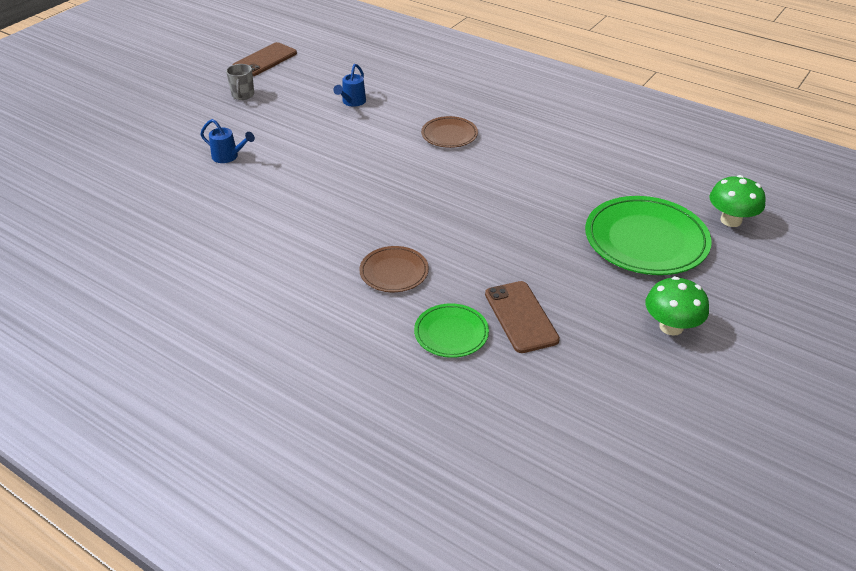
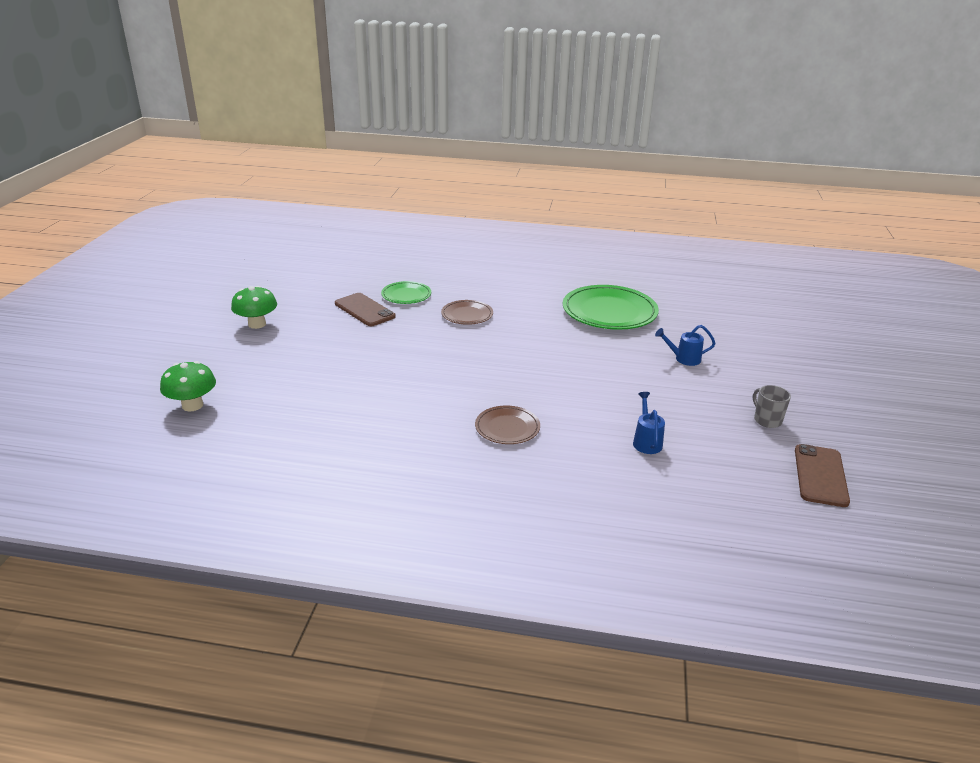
camera: 155 degrees right, 10 degrees down
(646, 240) = (276, 372): green plate -> green plate (609, 312)

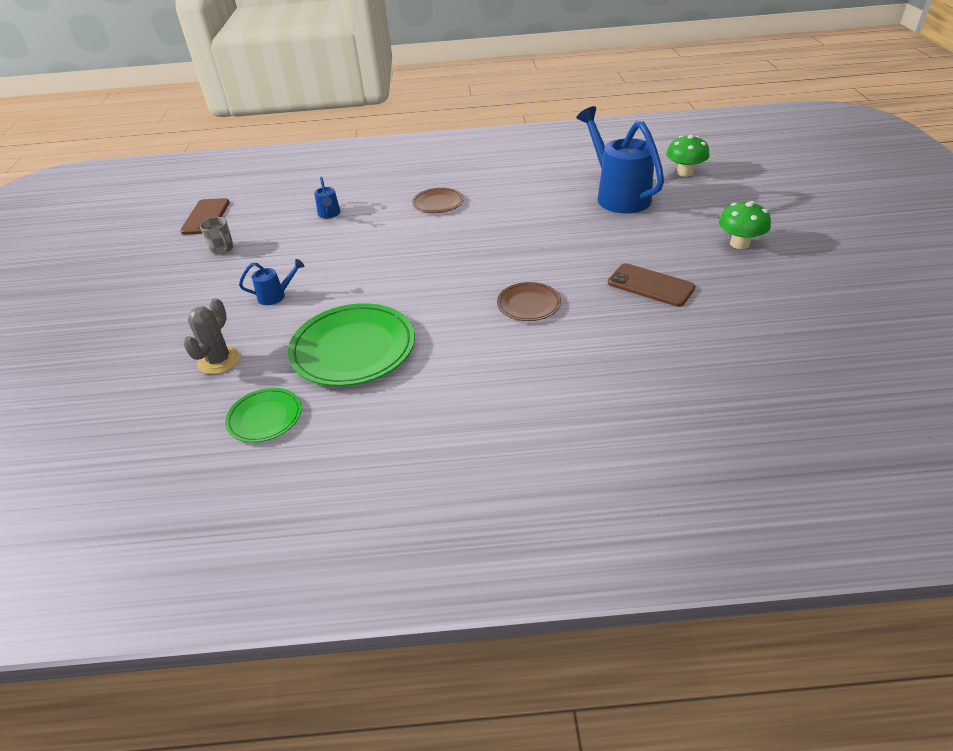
camera: 170 degrees right, 10 degrees up
(300, 391) = (618, 196): none -> blue watering can
(406, 295) = (623, 319): green plate -> green plate (265, 417)
(713, 322) = (219, 361): none -> grey cactus

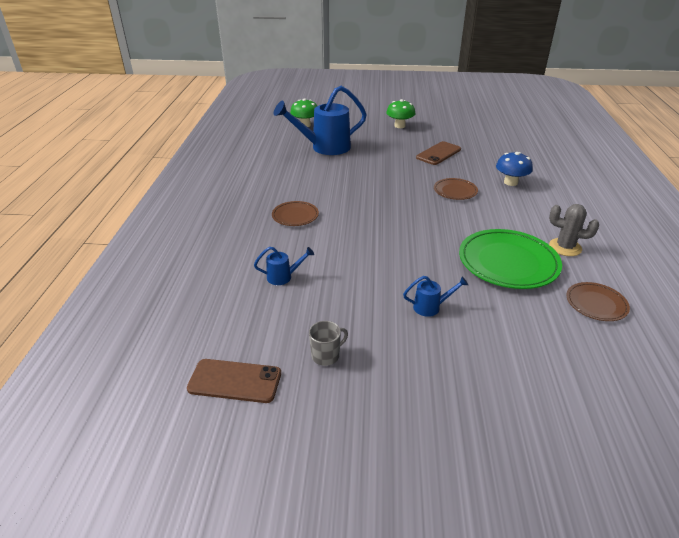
camera: 85 degrees left, 5 degrees down
(219, 361) = (531, 337): grey cactus -> grey cactus (565, 247)
(265, 417) = (596, 304): green plate -> brown plate
(276, 296) = (430, 307): blue watering can -> blue watering can turned 90 degrees clockwise
(577, 358) = (510, 182): none -> blue mushroom

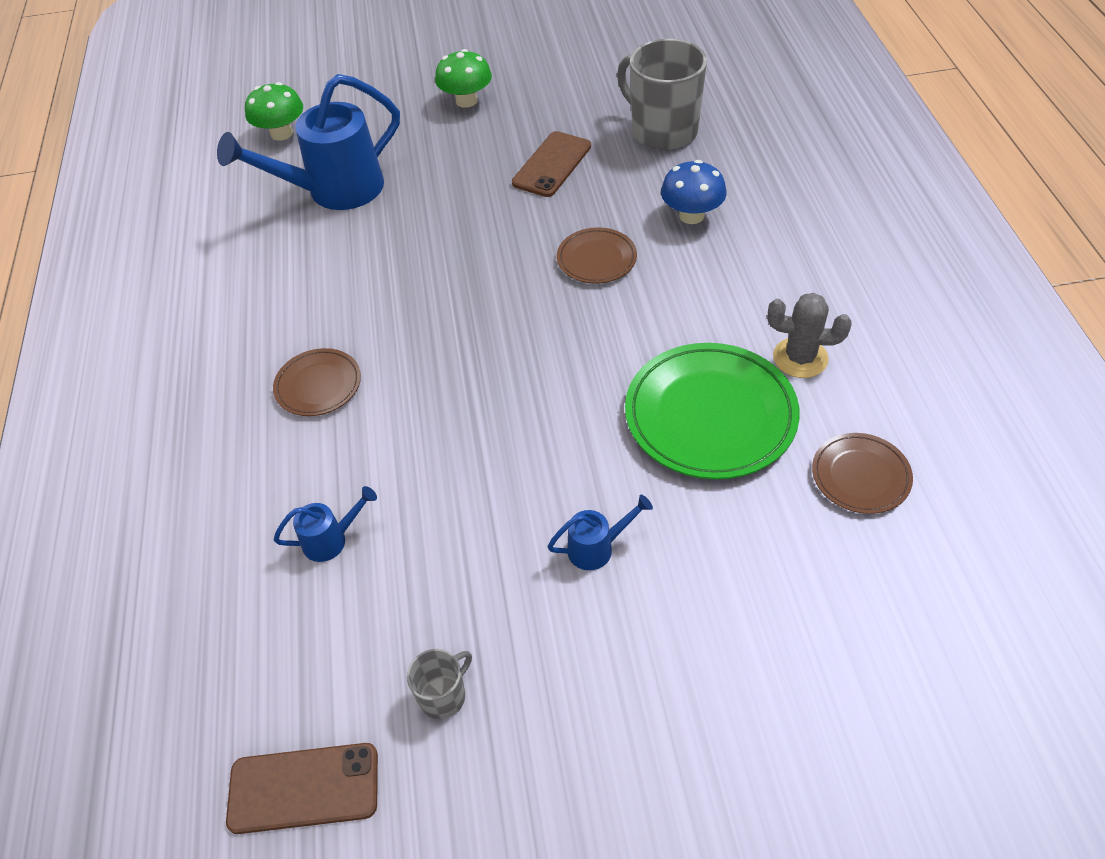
camera: 10 degrees left, 15 degrees up
(500, 149) = (663, 131): none -> grey mug

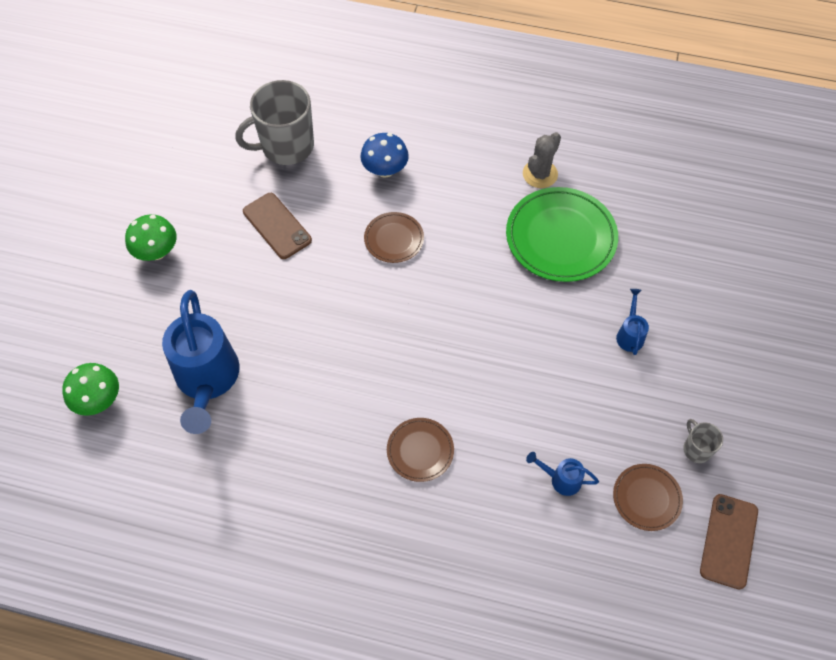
camera: 70 degrees left, 10 degrees up
(331, 540) = (561, 479): blue watering can -> blue watering can turned 75 degrees counterclockwise
(860, 476) = (636, 190): brown plate -> brown plate (646, 498)

